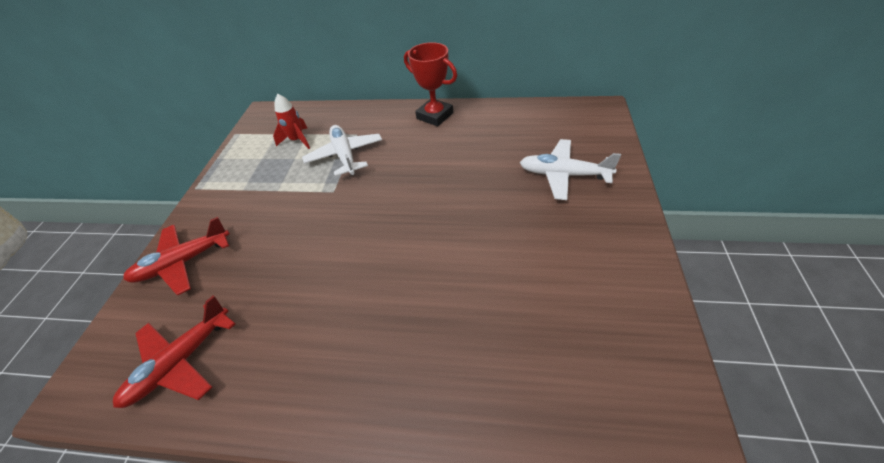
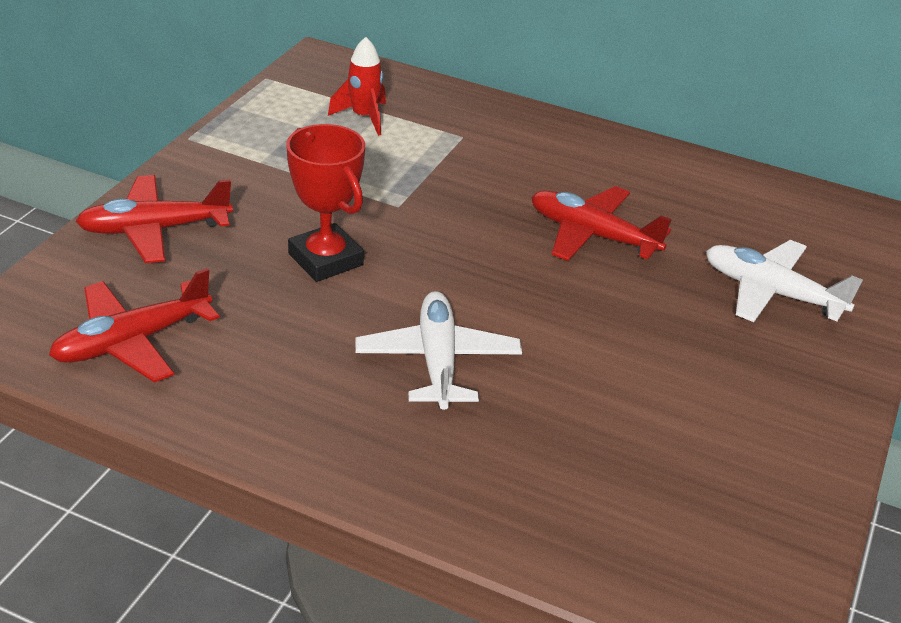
camera: 10 degrees right, 10 degrees down
(345, 156) = (433, 162): white plane -> white plane (437, 361)
(435, 116) = (602, 147): red trophy -> red trophy (326, 259)
(451, 172) = (592, 235): none -> red plane

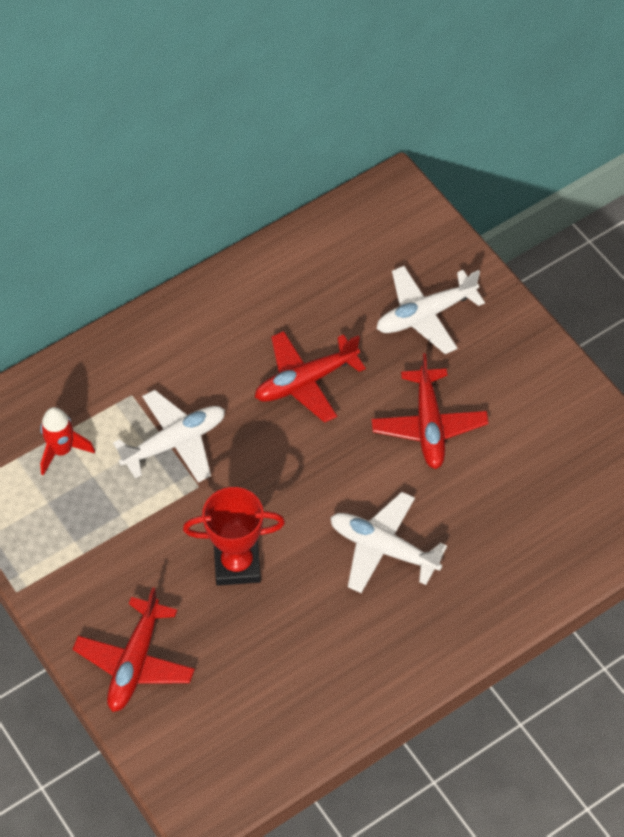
camera: 55 degrees left, 20 degrees up
(132, 342) = (262, 723): red plane -> red plane (429, 426)
(435, 176) = (175, 442): none -> white plane

